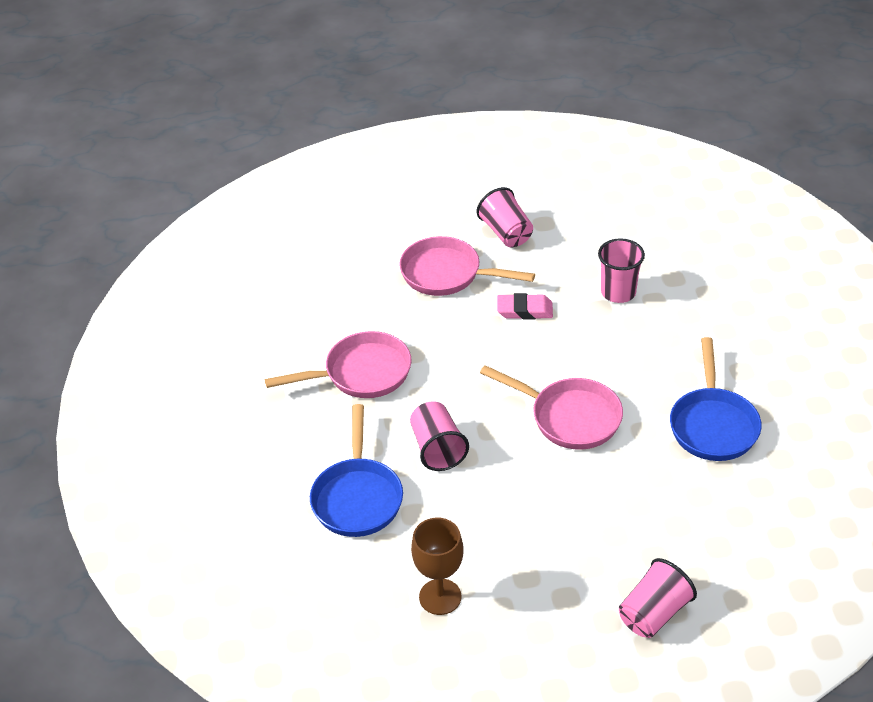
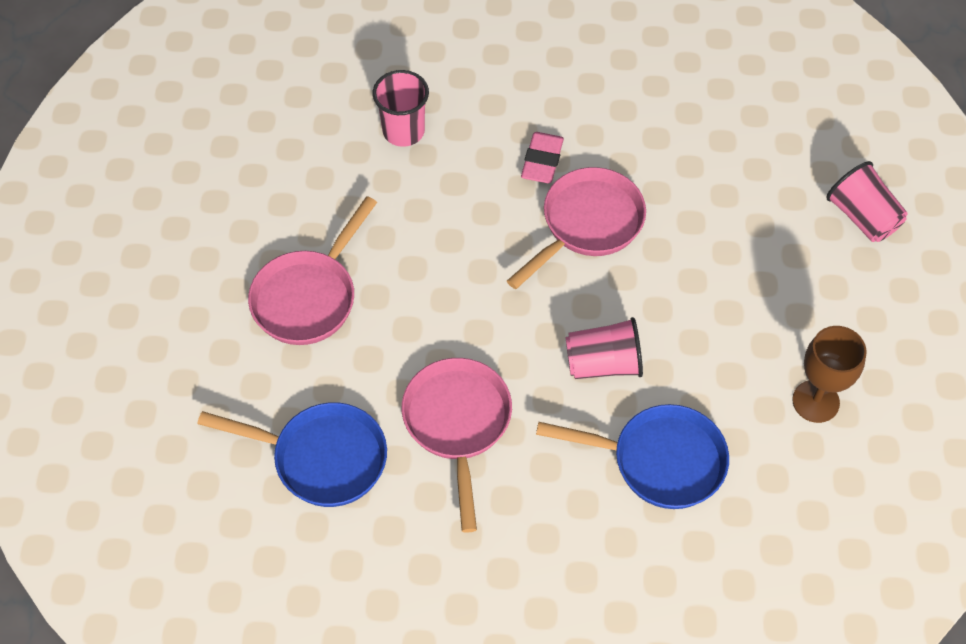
camera: 80 degrees left, 15 degrees up
(506, 233) = (256, 217): pink cup -> none
(524, 310) = (403, 229): pink eraser -> pink eraser (542, 161)
(713, 424) = (629, 102): blue pan -> blue pan (322, 458)

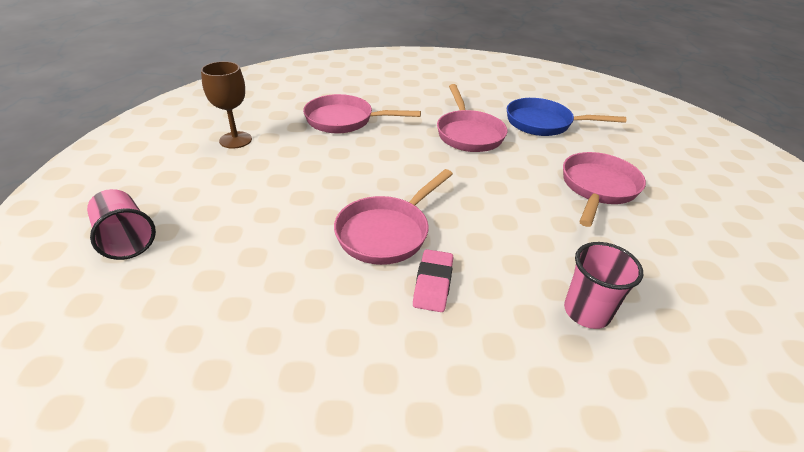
camera: 175 degrees right, 20 degrees down
(603, 364) = (376, 156): pink cup -> none
(659, 460) = (344, 120): blue pan -> pink pan

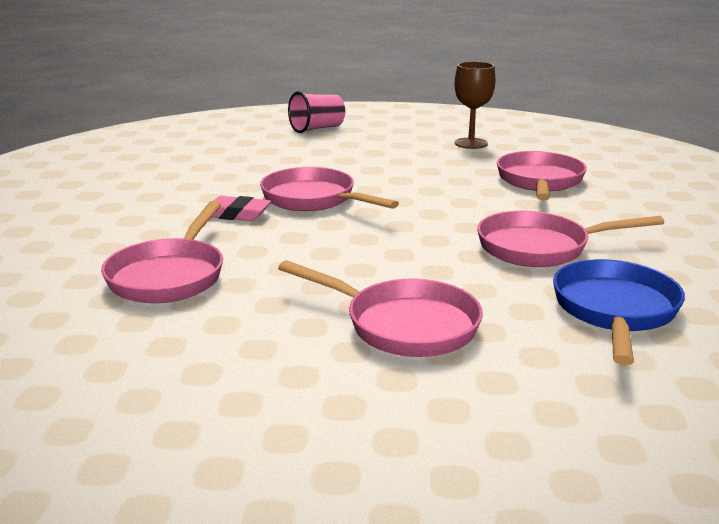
camera: 95 degrees right, 15 degrees down
(586, 312) = (170, 275): pink cup -> pink pan

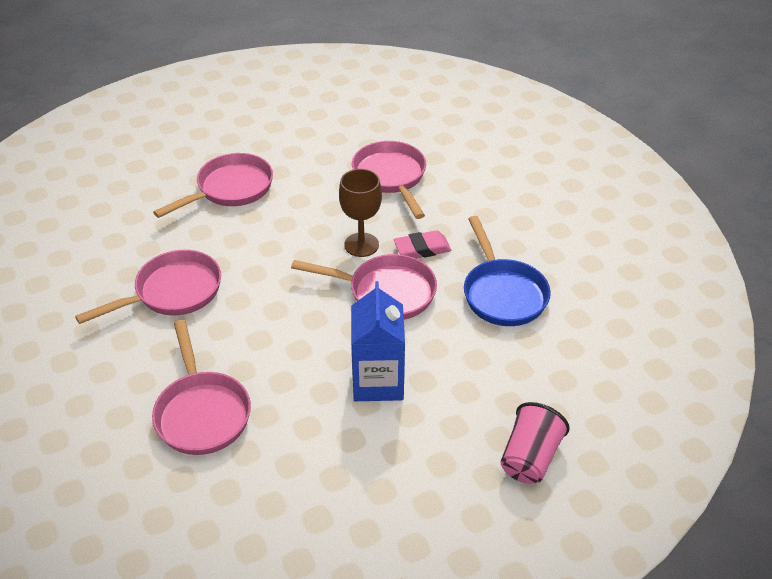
camera: 150 degrees right, 20 degrees up
(380, 166) = (378, 381): none -> blue carton
(403, 325) = (230, 189): pink pan -> pink pan turned 135 degrees clockwise
(471, 143) = (317, 493): brown goblet -> brown goblet (361, 245)
(614, 311) = (112, 241): blue pan -> blue pan (502, 293)

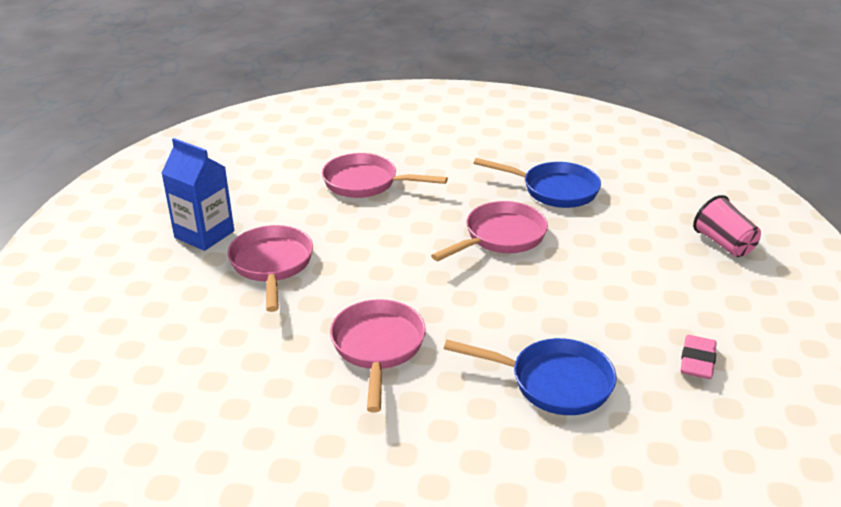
camera: 55 degrees left, 10 degrees down
(202, 412) = (553, 382): pink pan -> blue pan
(361, 245) = (431, 227): brown goblet -> none
(378, 381) = (596, 278): blue carton -> blue carton (204, 234)
(422, 249) = (469, 202): pink eraser -> pink eraser (697, 361)

